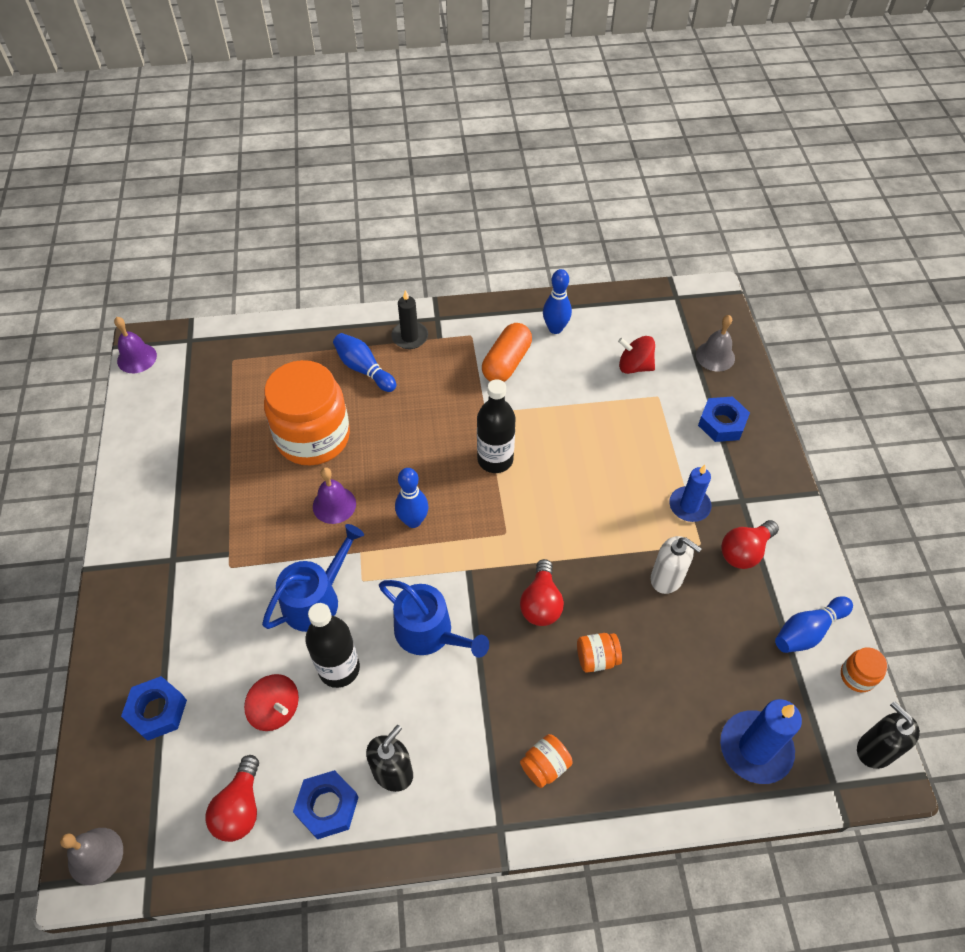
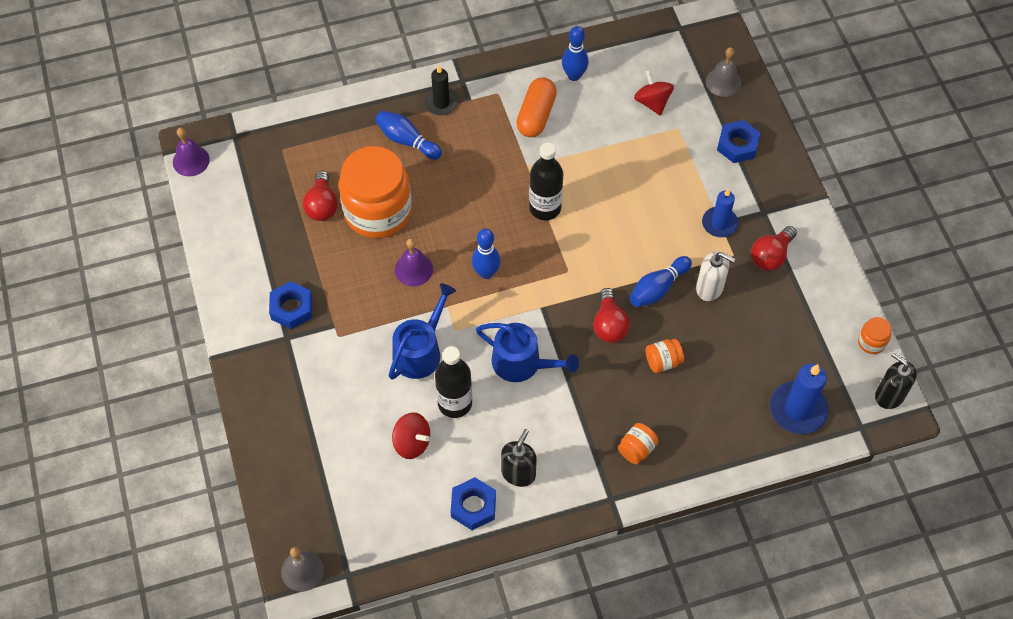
camera: 10 degrees left, 5 degrees up
(157, 711) = (315, 459): blue nut -> blue nut (291, 308)
(240, 808) = (405, 518): red light bulb -> red light bulb (322, 205)
(634, 366) = (652, 102): red spinning top -> red spinning top turned 60 degrees clockwise
(808, 631) = (829, 313): blue bowling pin -> blue bowling pin (658, 288)

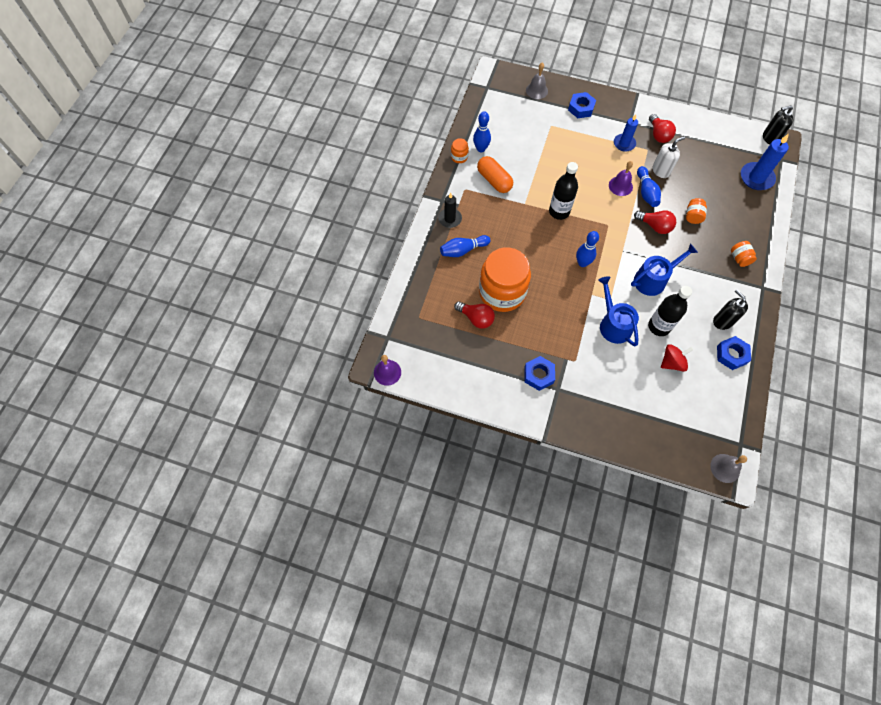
camera: 55 degrees left, 5 degrees up
(413, 269) = (555, 296): purple bell -> purple bell (620, 186)
(652, 102) = (526, 126): red spinning top -> none
(871, 342) = (735, 126): orange jar -> orange jar (459, 157)

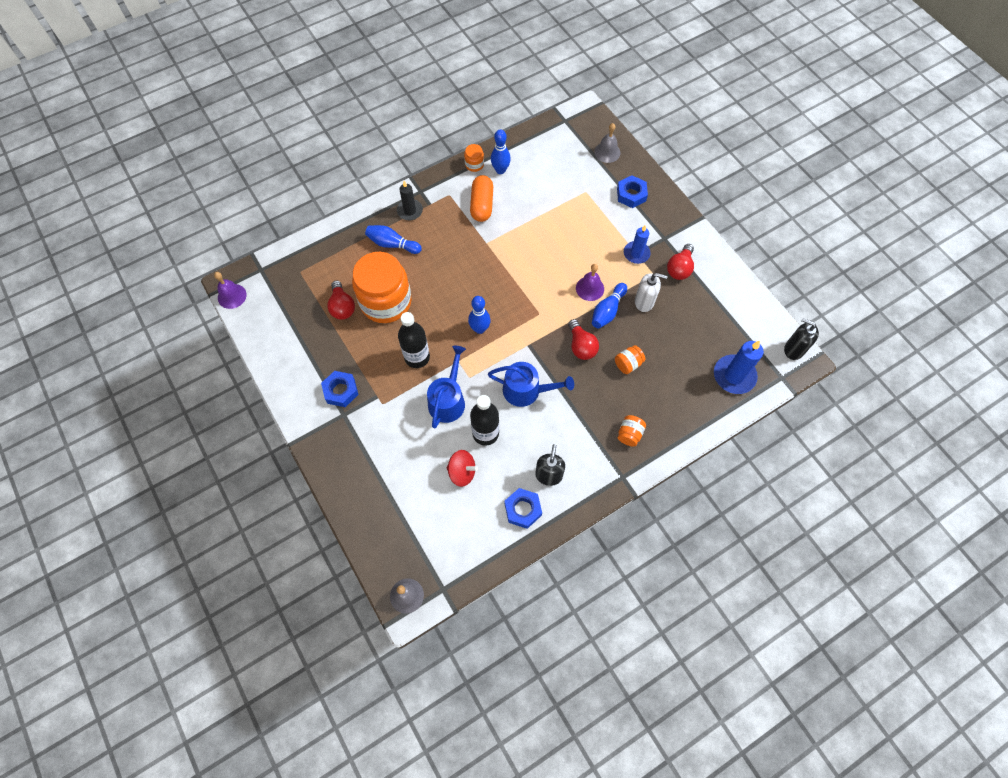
camera: 40 degrees right, 0 degrees up
(559, 211) = (508, 271): black bottle -> black bottle (417, 357)

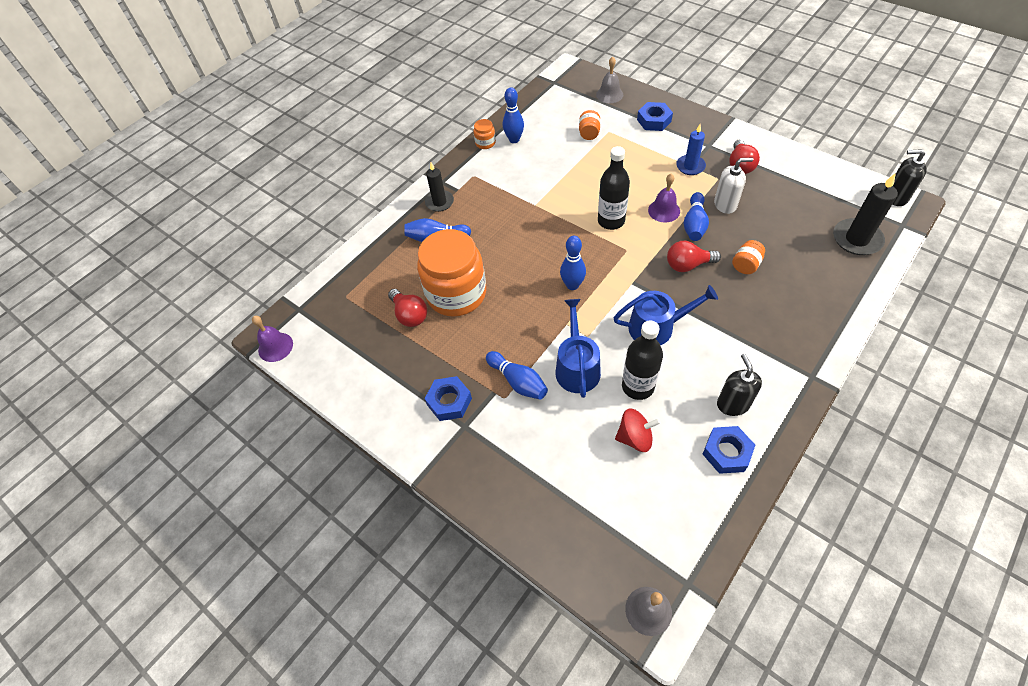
camera: 15 degrees left, 10 degrees down
(398, 394) = (518, 381): none -> blue bowling pin
(417, 357) = (519, 336): black bottle -> black bottle (611, 221)
(482, 205) = (512, 174): orange capsule -> none
(581, 346) = (688, 265): red light bulb -> red light bulb turned 120 degrees clockwise
(629, 434) = (791, 331): orange jar -> orange jar (589, 133)
(734, 375) = (856, 239): blue candle -> black candle

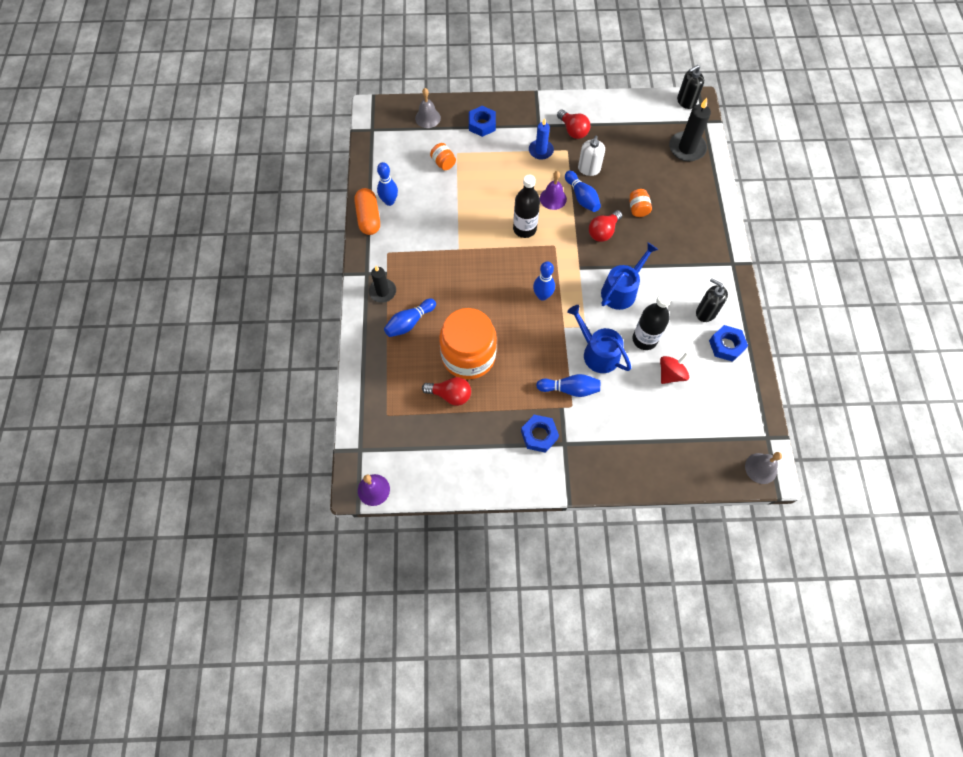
camera: 45 degrees left, 10 degrees up
(485, 143) = (368, 218): orange jar -> orange capsule
(725, 204) = (589, 169): white soap dispenser -> white soap dispenser turned 150 degrees clockwise

